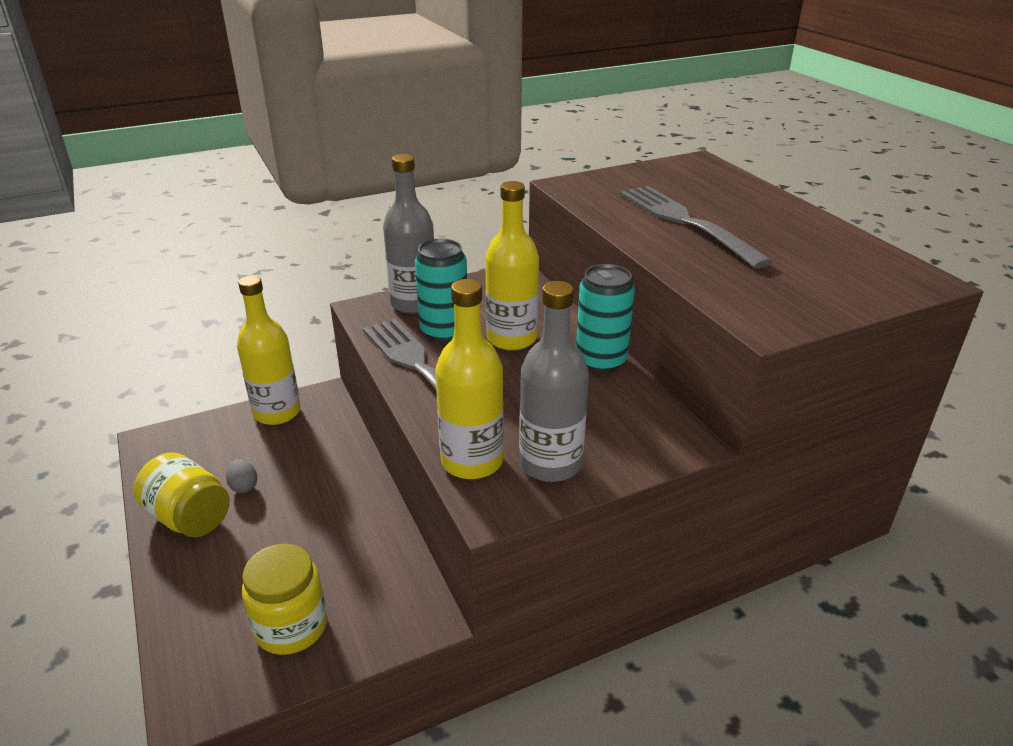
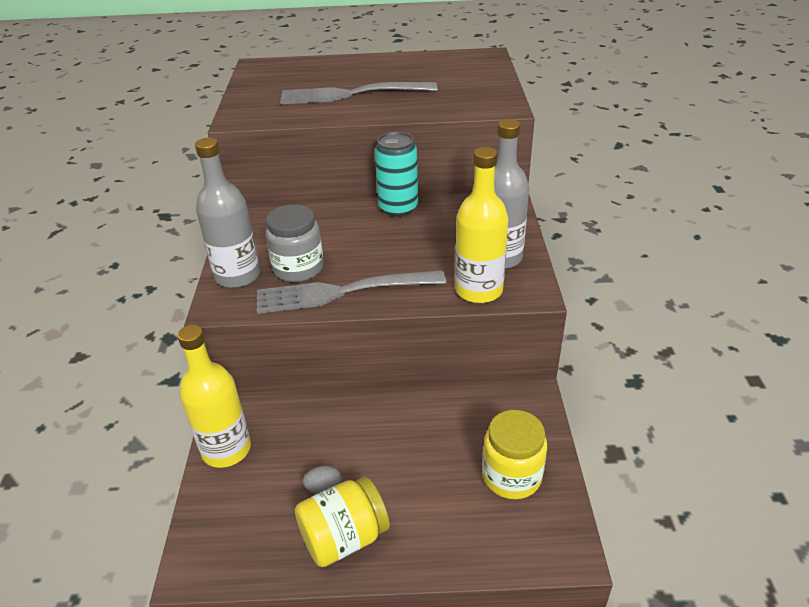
camera: 65 degrees left, 5 degrees up
(444, 331) = (298, 268): turquoise can -> grey jar
(511, 339) = (338, 238): yellow bottle -> none

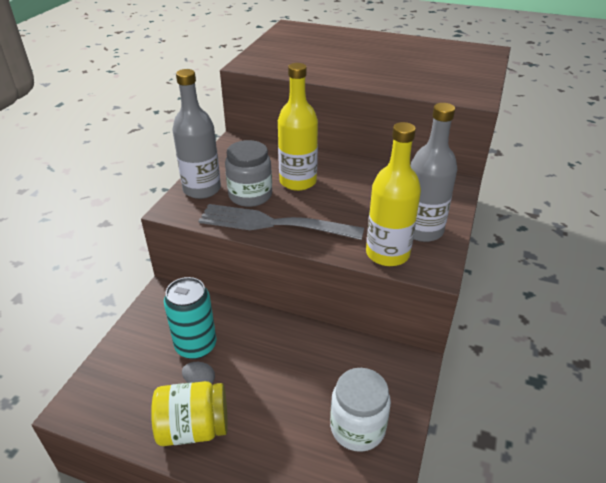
camera: 20 degrees right, 0 degrees up
(226, 449) = (146, 324): yellow bottle -> yellow bottle (298, 181)
(352, 94) = (350, 62): grey fork -> none
(398, 208) = (358, 166): turquoise can -> turquoise can (196, 346)
(511, 476) = (357, 427): yellow jar -> white jar

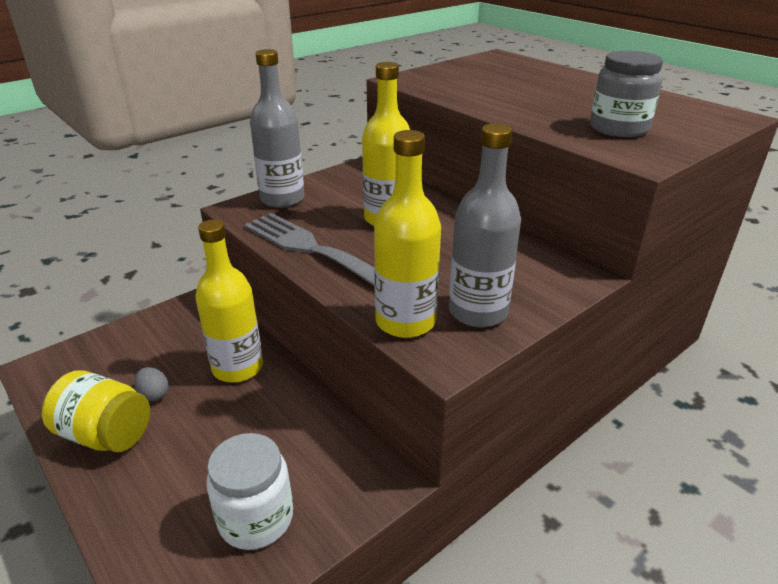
camera: 30 degrees right, 5 degrees down
(196, 346) = (184, 359): turquoise can -> none
(244, 335) = (238, 368): none -> yellow bottle
(250, 195) = (322, 218): grey jar -> grey jar (618, 128)

